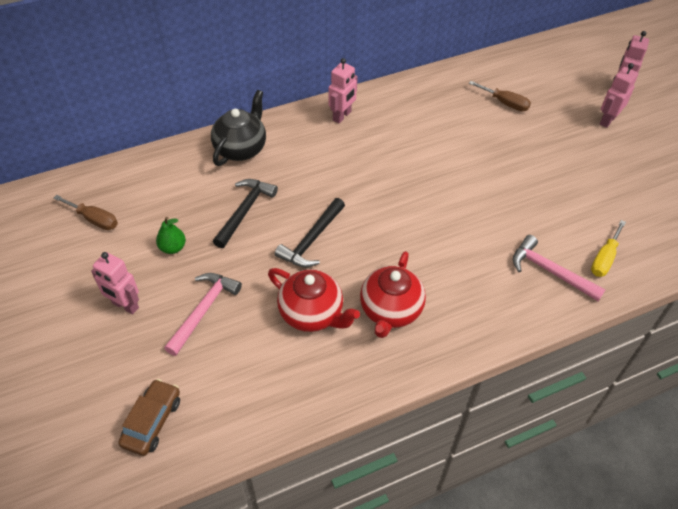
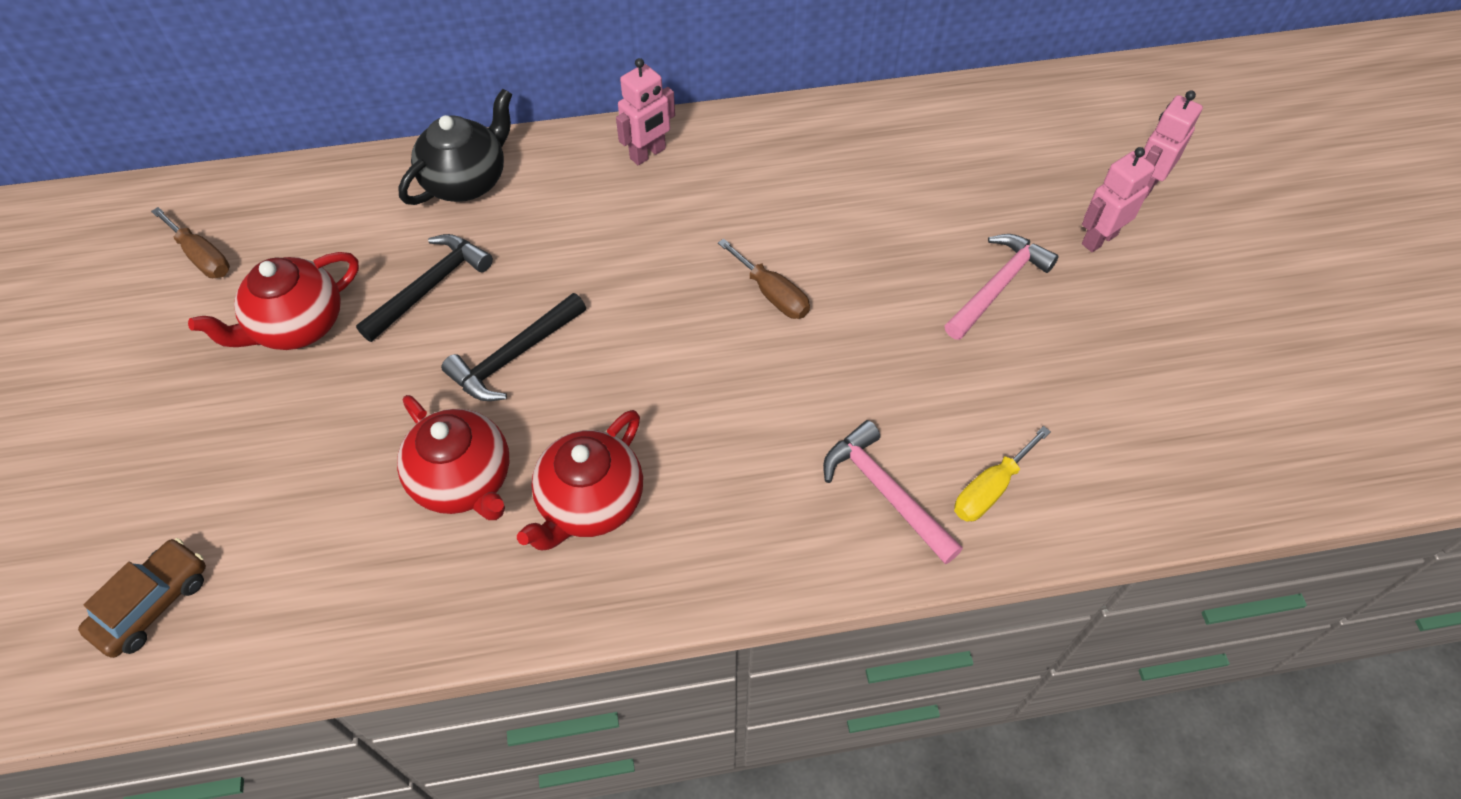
camera: 15 degrees right, 5 degrees up
(125, 305) = (190, 406): pink robot -> none
(173, 248) = (298, 326): green pear -> red teapot
(204, 310) = (302, 439): pink hammer -> pink hammer (998, 286)
(505, 103) = (929, 177): brown screwdriver -> brown screwdriver (772, 294)

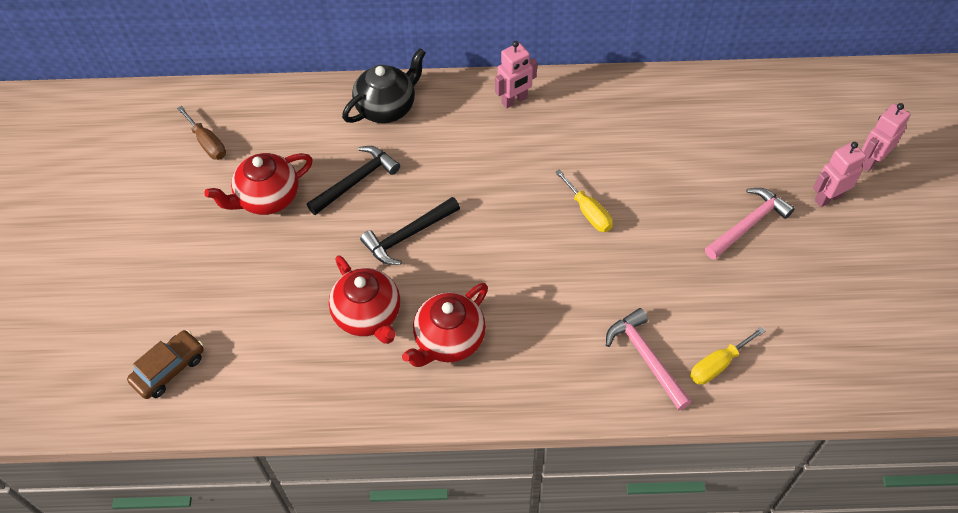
camera: 10 degrees right, 0 degrees up
(772, 294) = (588, 212): brown screwdriver -> yellow screwdriver

